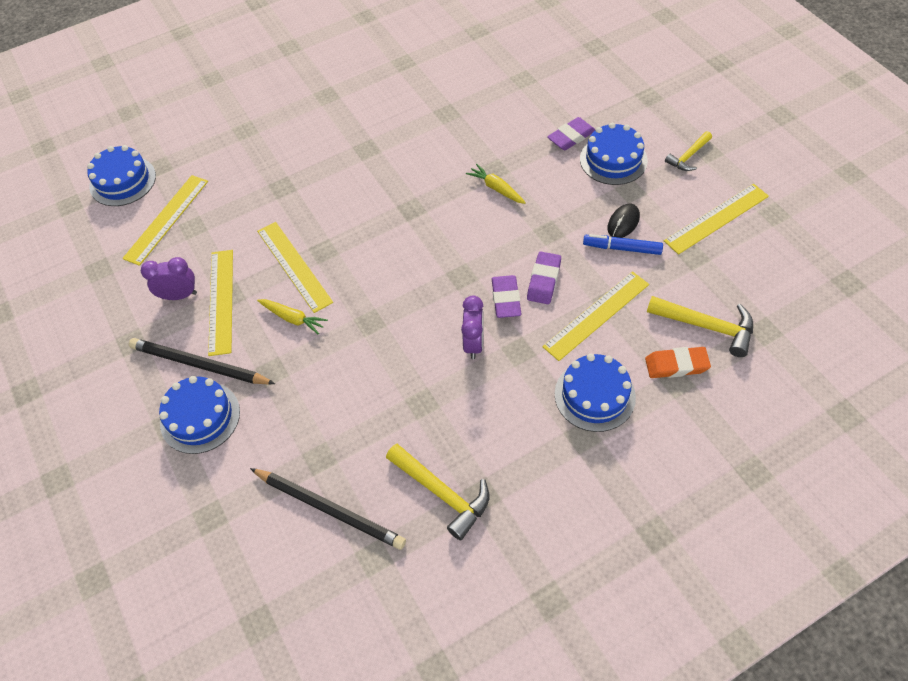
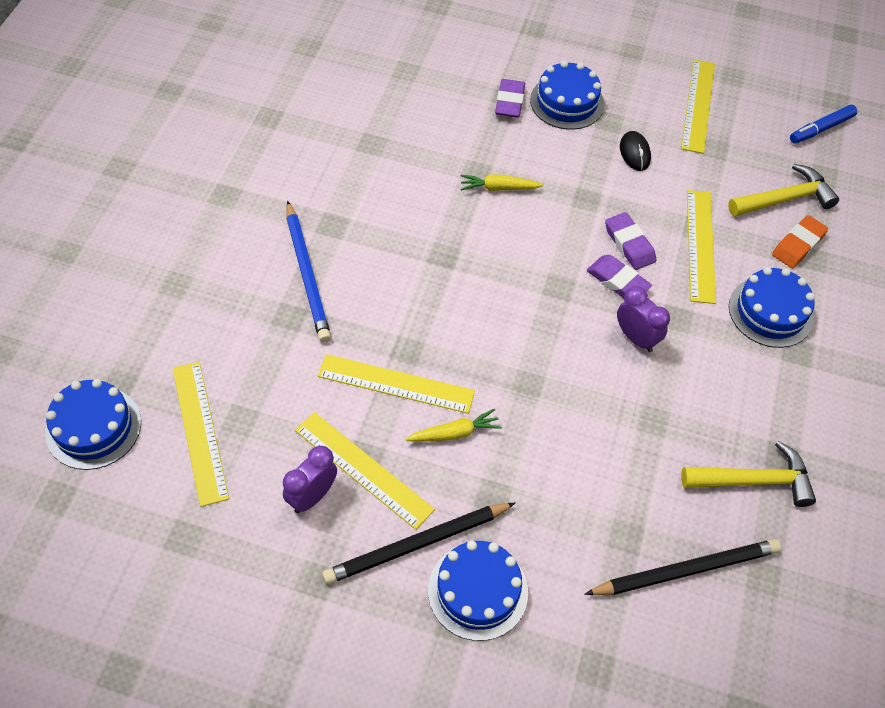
camera: 50 degrees left, 0 degrees up
(319, 169) = (307, 274): none -> blue pencil
(622, 248) = (657, 176): blue marker -> blue marker (821, 129)
(688, 156) = (621, 64): yellow hammer -> none

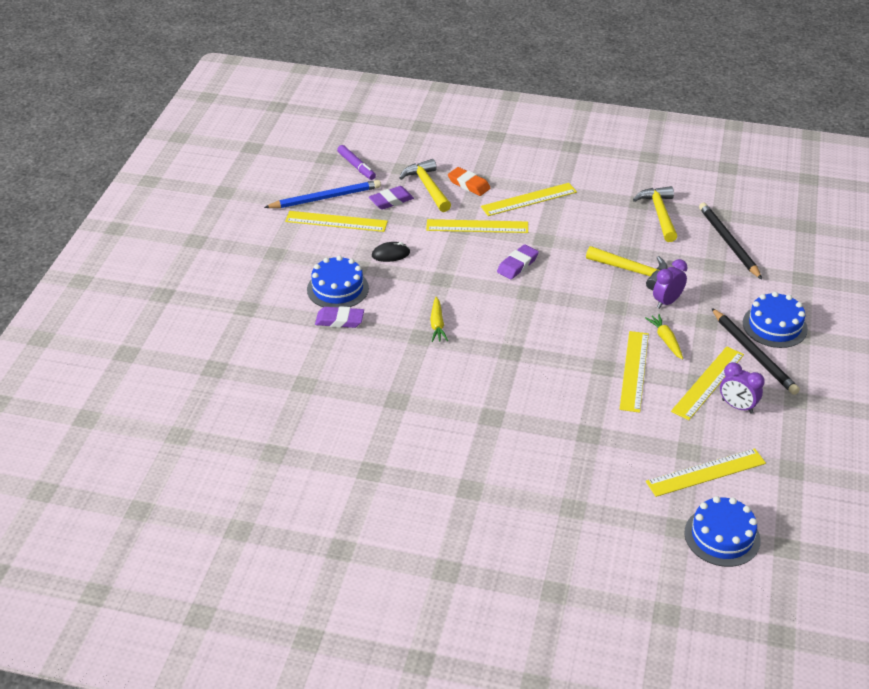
camera: 90 degrees left, 15 degrees down
(307, 274) = (545, 427): blue pencil -> blue pencil (325, 198)
(608, 417) = (632, 271): none -> yellow hammer
(629, 244) = (482, 259): purple eraser -> purple eraser (391, 201)
(636, 338) = (565, 258): purple clock -> purple clock (667, 302)
(770, 312) = (529, 199): blue cake -> yellow ruler
(821, 129) = (356, 166): blue marker -> purple marker

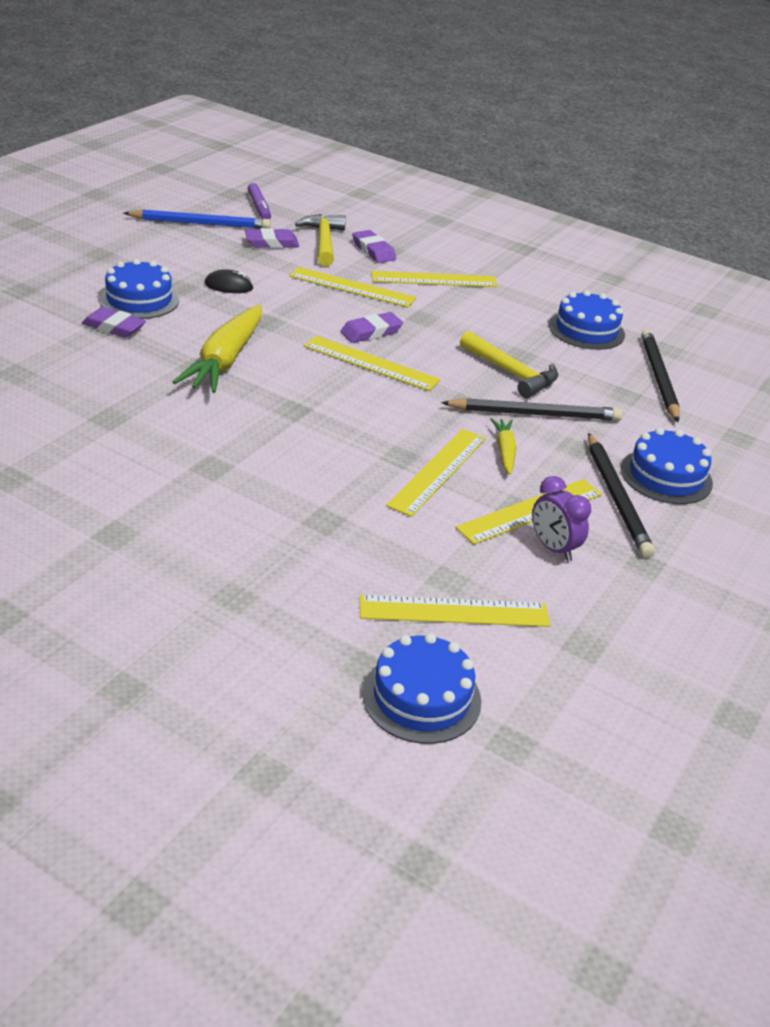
camera: 15 degrees right, 5 degrees down
(336, 221) = (193, 245): yellow ruler -> yellow ruler (370, 363)
(437, 324) = (225, 360): yellow carrot -> yellow carrot, size x2.00
(469, 184) = (373, 251): orange eraser -> purple eraser
(659, 214) = (586, 330): yellow hammer -> blue cake
(667, 302) = (535, 414): purple clock -> black pencil

